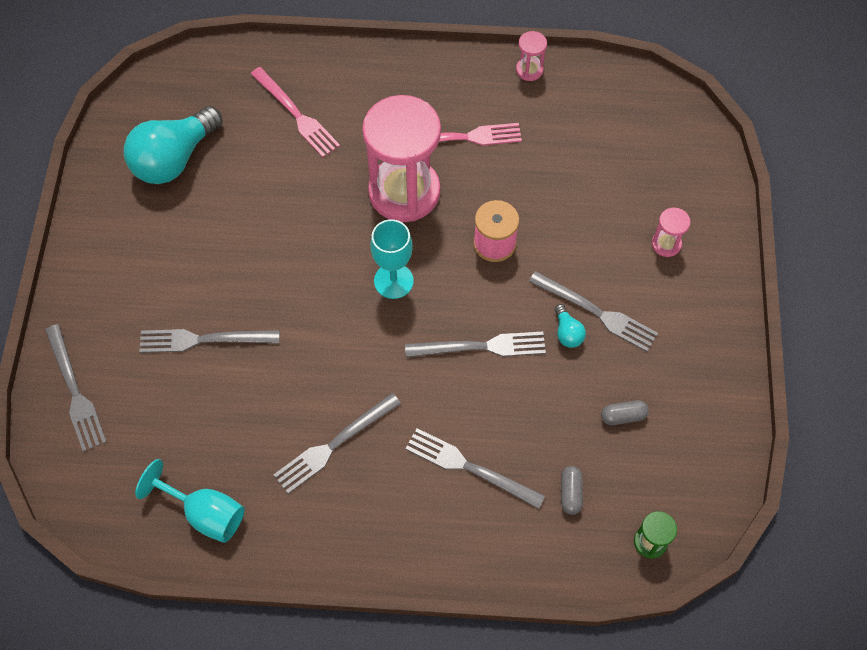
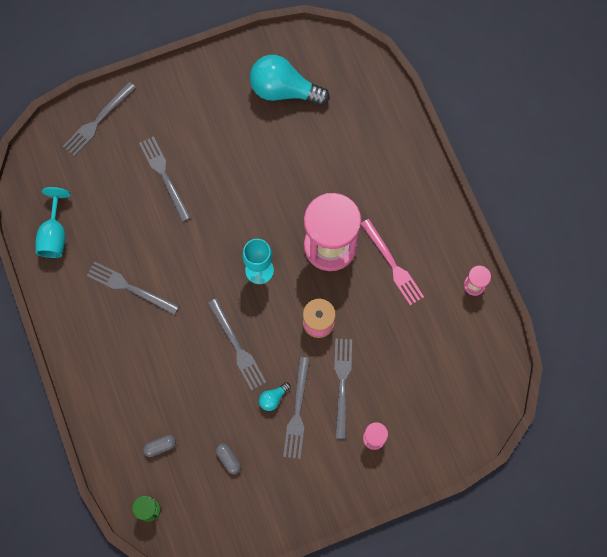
camera: 65 degrees right, 10 degrees up
(296, 114) = (356, 147): pink fork -> none
(469, 467) = (150, 376): grey fork -> grey fork (342, 383)

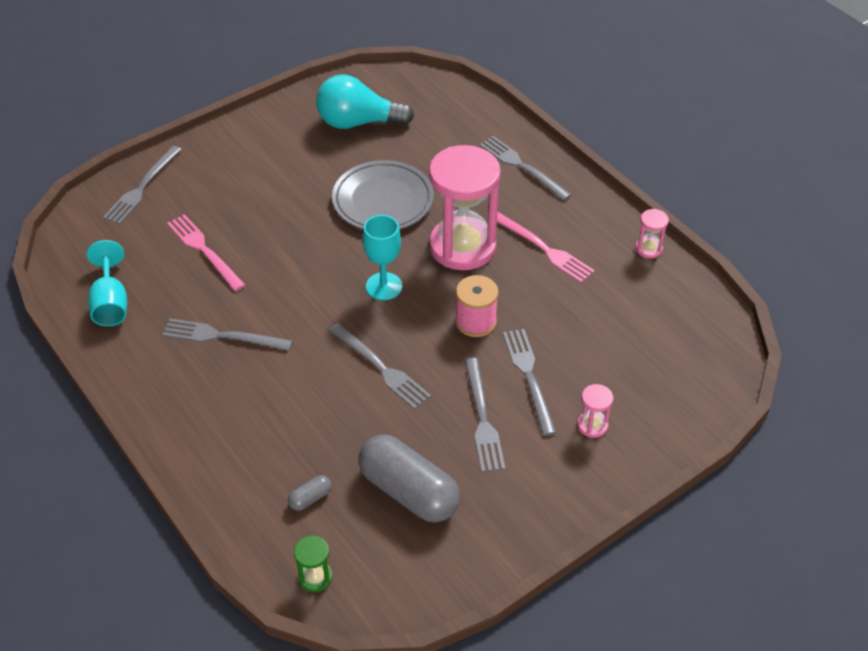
camera: 15 degrees left, 25 degrees down
(133, 199) = (204, 250): none -> pink fork
(164, 176) = (238, 221): grey fork -> grey fork (522, 166)
(228, 459) = (409, 491): grey capsule -> grey capsule, size x2.42
(273, 398) = (446, 411): turquoise light bulb -> none
(281, 182) = (383, 200): none -> grey plate

